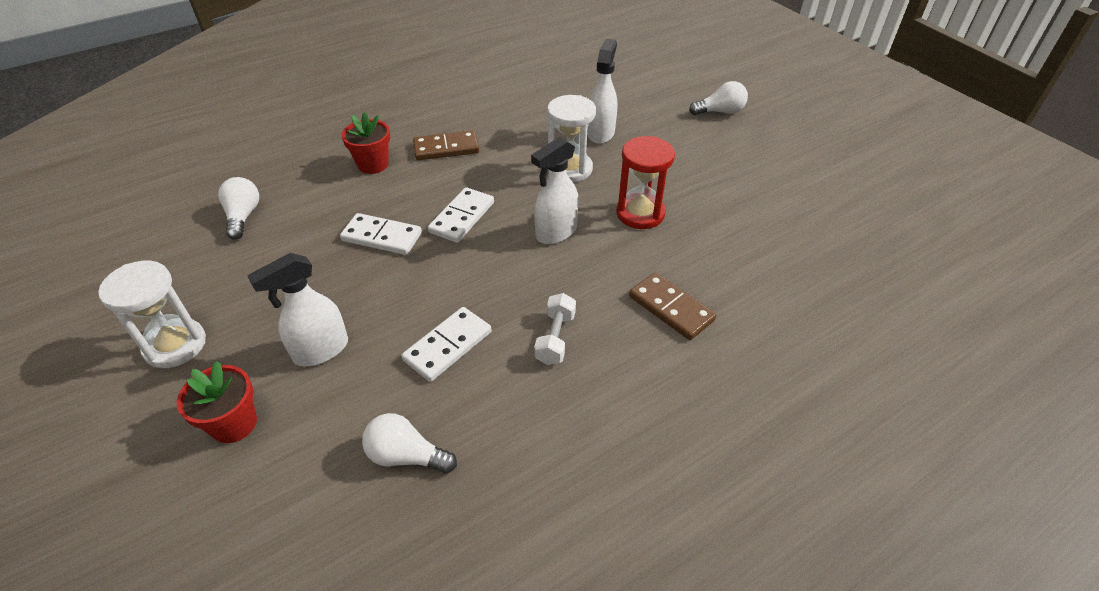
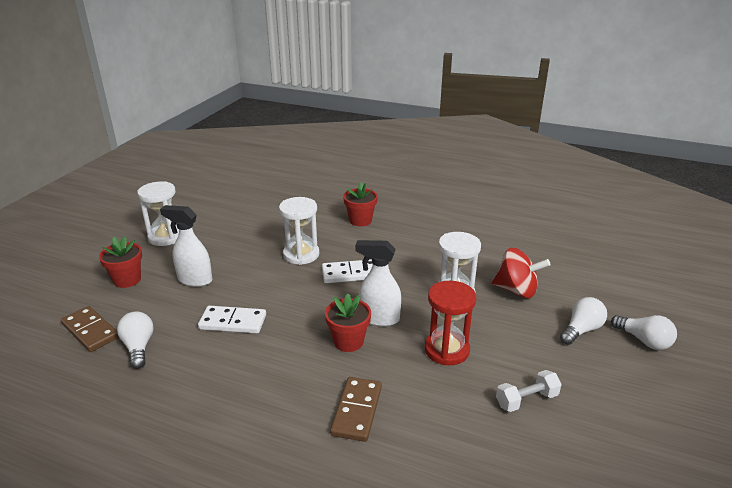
camera: 55 degrees right, 15 degrees down
(243, 216) = (272, 206): white light bulb -> white light bulb (581, 330)
(382, 237) = (301, 254): white domino -> white hourglass
(446, 148) = (409, 236): brown domino -> brown domino (90, 331)
(555, 338) = (276, 364): white dumbbell -> white dumbbell (526, 400)
(570, 269) = (348, 341): none -> red flower pot
(601, 133) = (516, 290): white spray bottle -> red spinning top

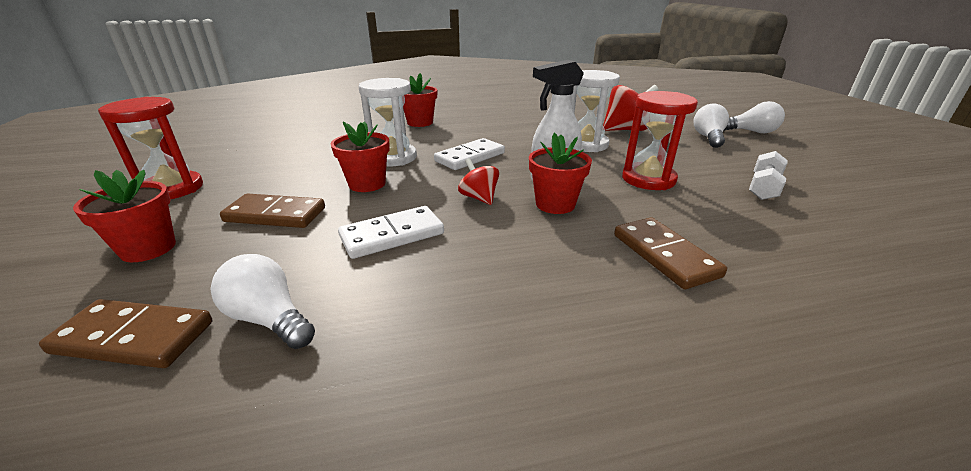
camera: 35 degrees left, 0 degrees up
(166, 237) = (172, 189): white hourglass -> red hourglass
(194, 280) = (275, 215): white spray bottle -> brown domino
(261, 274) = (367, 184): none -> red flower pot
(310, 315) = (479, 198): none -> red spinning top

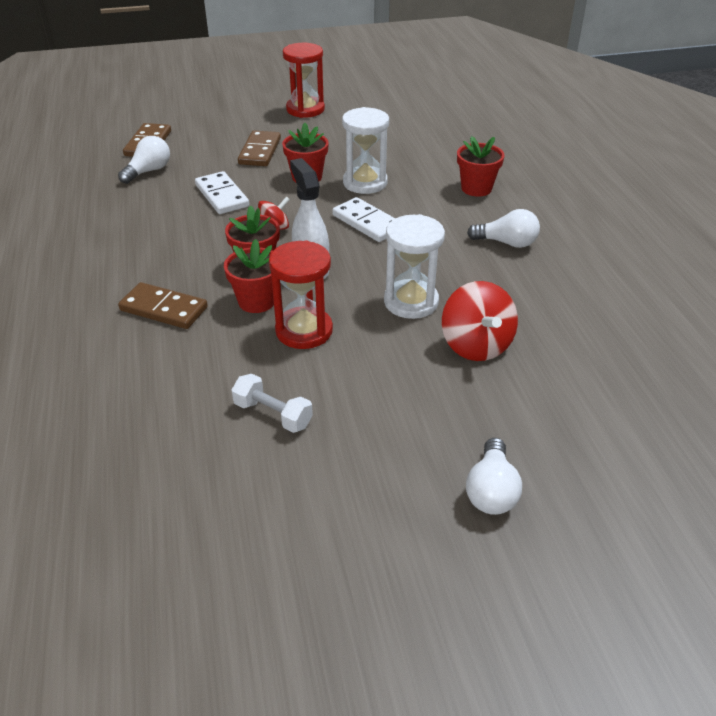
camera: 90 degrees right, 10 degrees up
(148, 248) = (225, 124): red flower pot -> red flower pot (256, 301)
(664, 255) = (164, 309): brown domino -> brown domino turned 45 degrees clockwise
(708, 138) = (451, 424): white light bulb -> white light bulb (507, 243)

